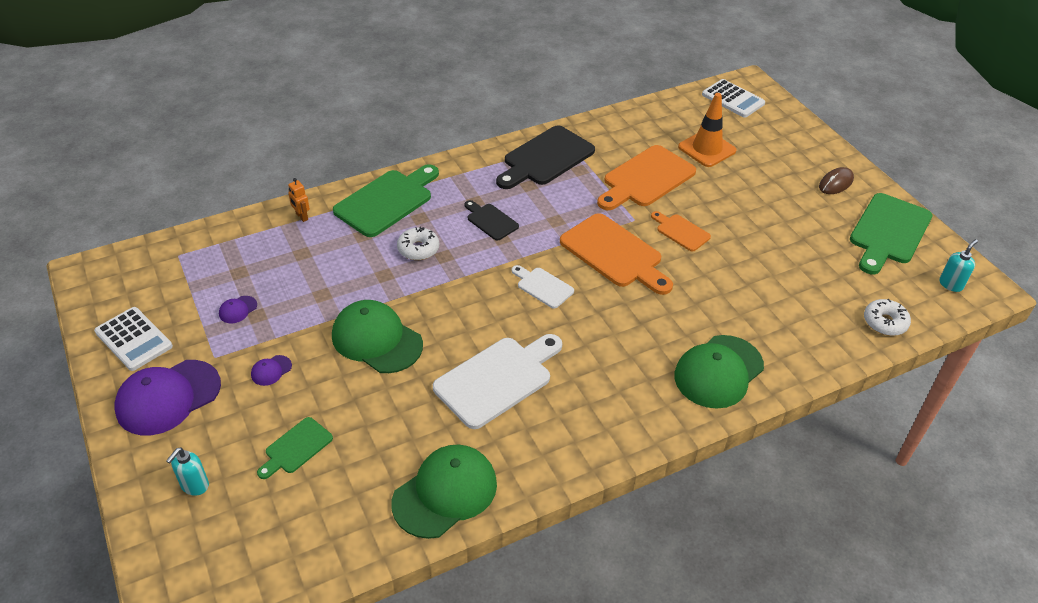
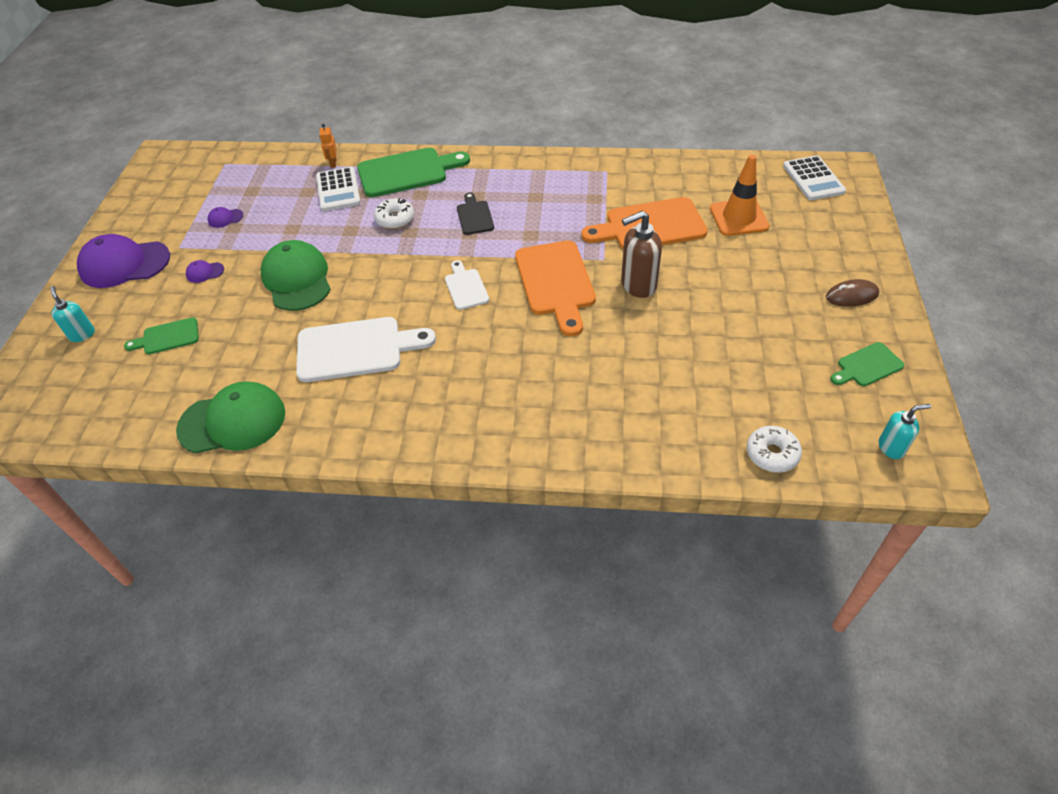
camera: 35 degrees right, 5 degrees up
(134, 339) = (142, 214): white calculator -> white calculator (338, 190)
(194, 486) = (82, 334): turquoise soap dispenser -> turquoise soap dispenser turned 90 degrees clockwise
(546, 158) = (573, 178): black cutting board -> none
(681, 231) = (638, 285): orange cutting board -> brown soap dispenser
(718, 372) = (551, 426): green cap -> none
(889, 232) = (867, 366): green cutting board -> green cutting board, size x0.53

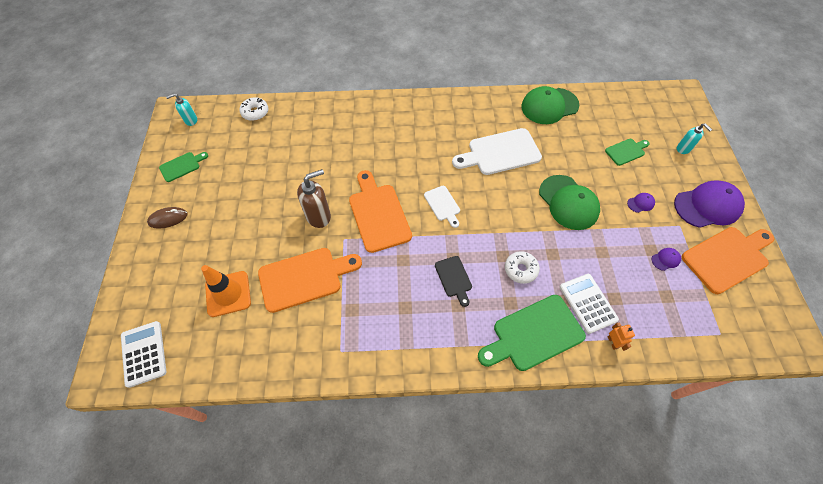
camera: 170 degrees right, 10 degrees up
(156, 216) = (727, 258): none -> orange cutting board

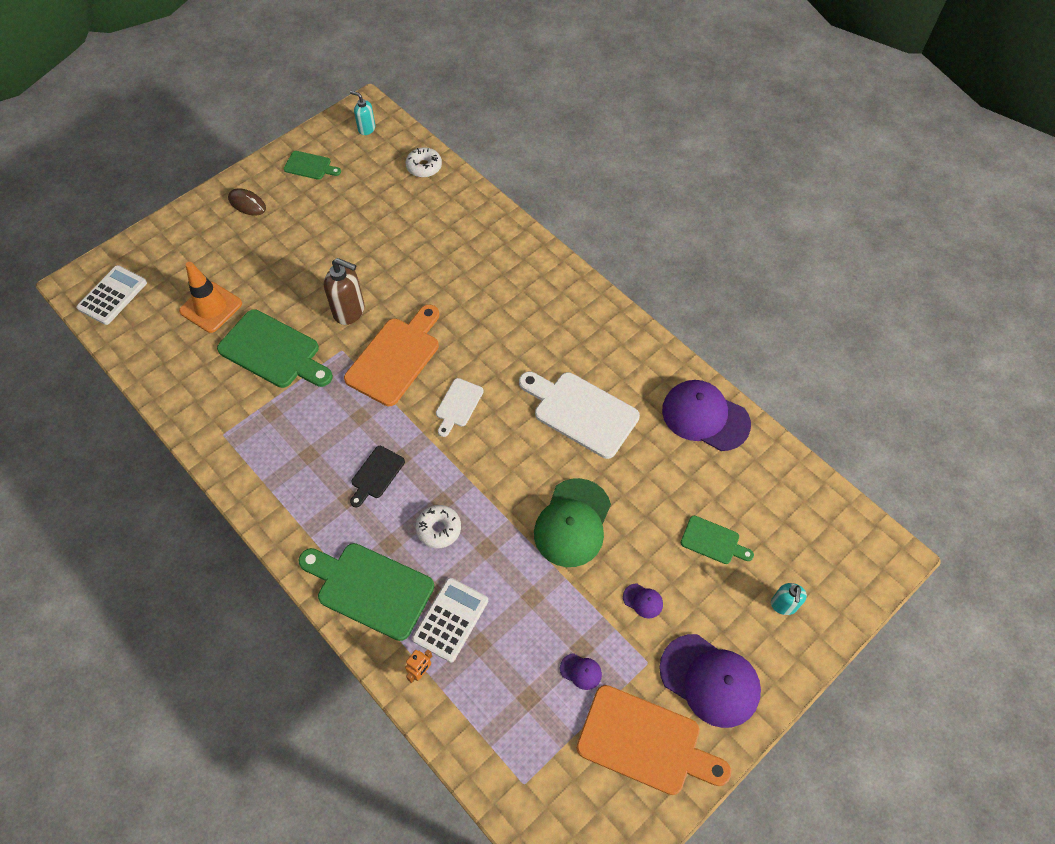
camera: 50 degrees right, 0 degrees up
(304, 278) = (273, 351): orange cutting board -> green cutting board
(549, 106) = (705, 417): green cap -> purple cap

